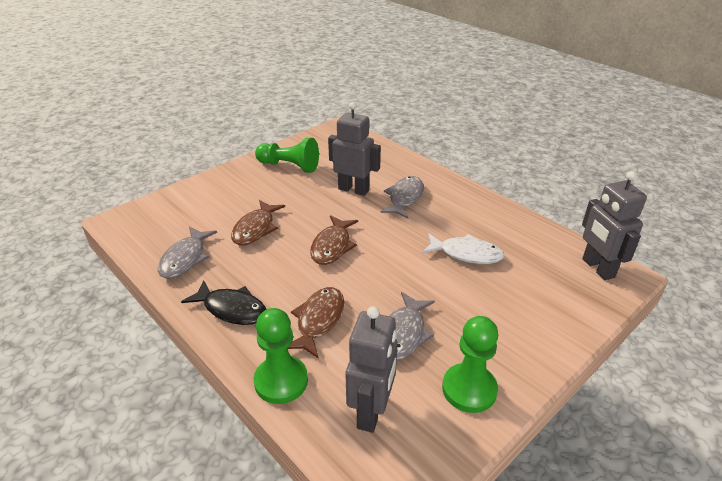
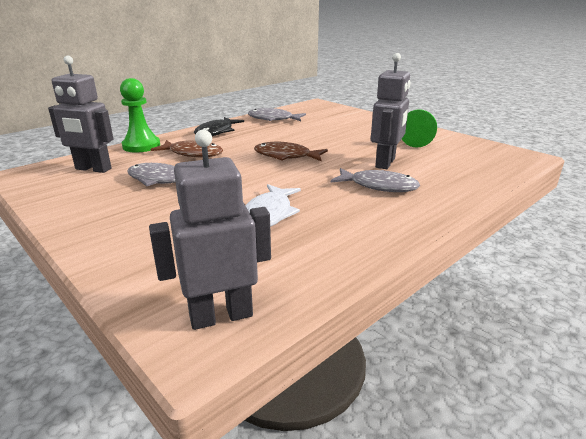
camera: 90 degrees right, 10 degrees down
(255, 229) = (310, 133): brown fish -> none
(469, 389) = (81, 202): green pawn -> none

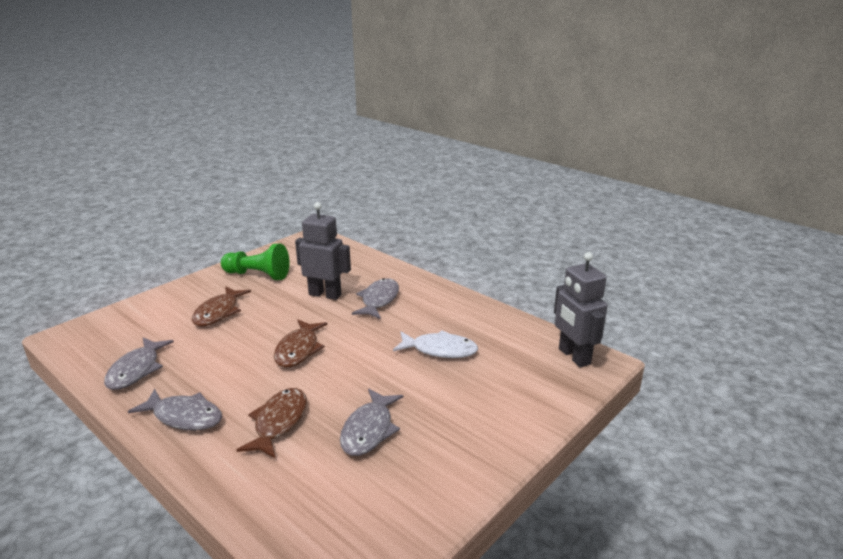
camera: 95 degrees left, 0 degrees up
(93, 169) = (330, 508): grey robot -> none
(141, 146) = (233, 484): green pawn -> none
(216, 132) = (184, 416): black fish -> grey fish
(347, 131) = (218, 312): none -> brown fish

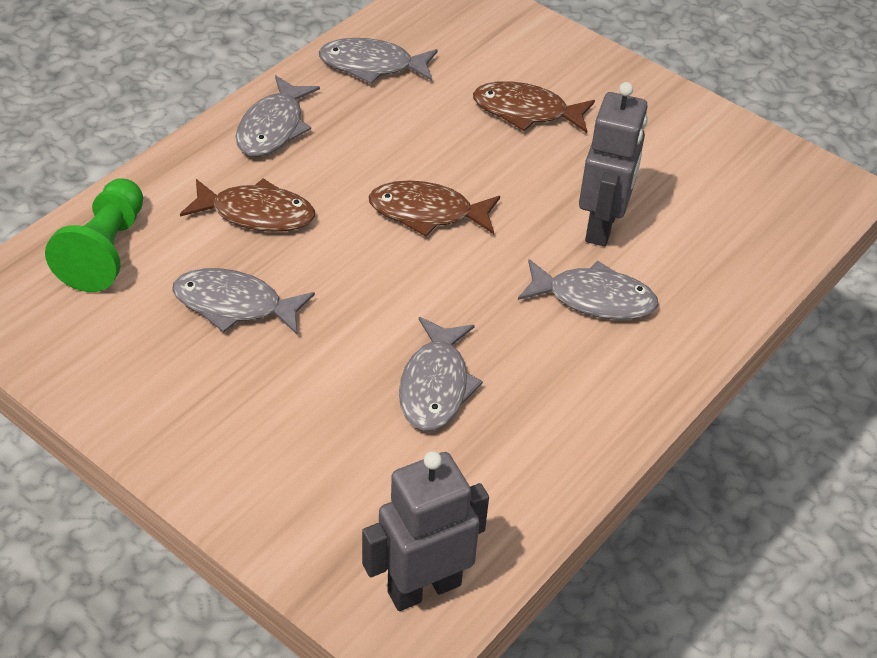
camera: 85 degrees right, 20 degrees up
(258, 275) = (656, 135): green pawn -> green pawn (105, 251)
(440, 350) = (435, 385): white fish -> grey fish

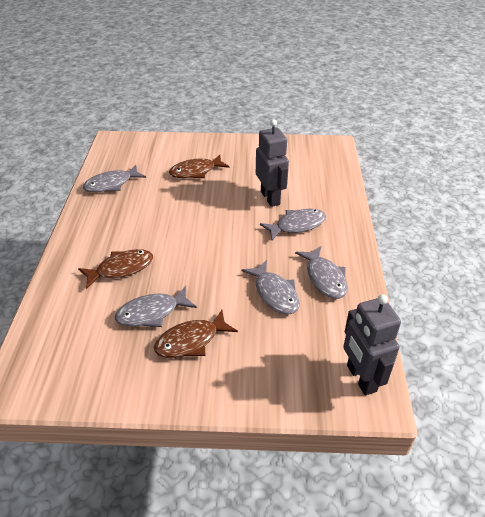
camera: 35 degrees left, 5 degrees down
(105, 251) = (61, 326): green pawn -> none
(273, 127) = (91, 229): grey fish -> grey fish (324, 278)
(423, 587) = (361, 378): grey robot -> grey robot turned 45 degrees counterclockwise
(427, 213) = (197, 228): brown fish -> brown fish (191, 341)

